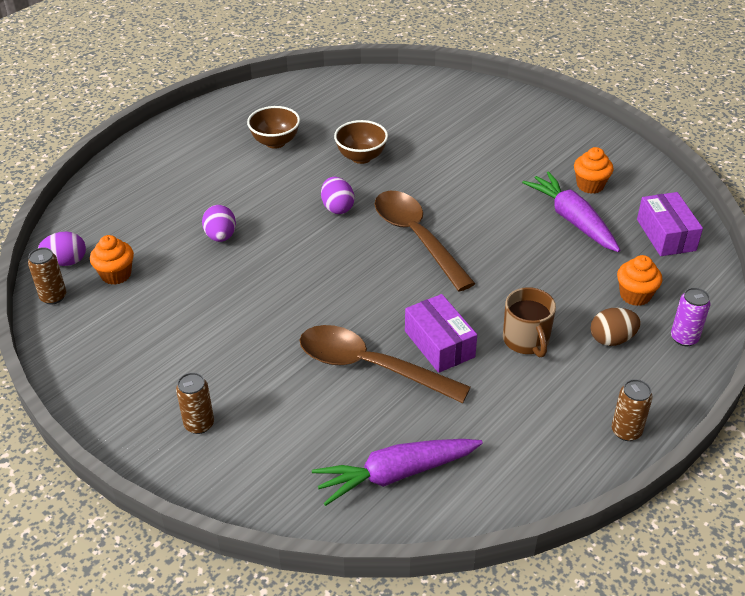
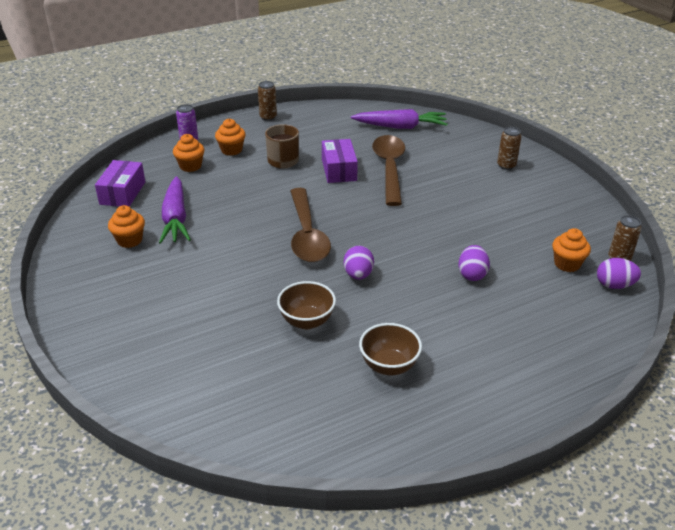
camera: 160 degrees left, 5 degrees down
(371, 367) = (389, 169): brown spoon -> brown spoon turned 135 degrees counterclockwise
(612, 339) = (231, 150): brown egg -> orange cupcake

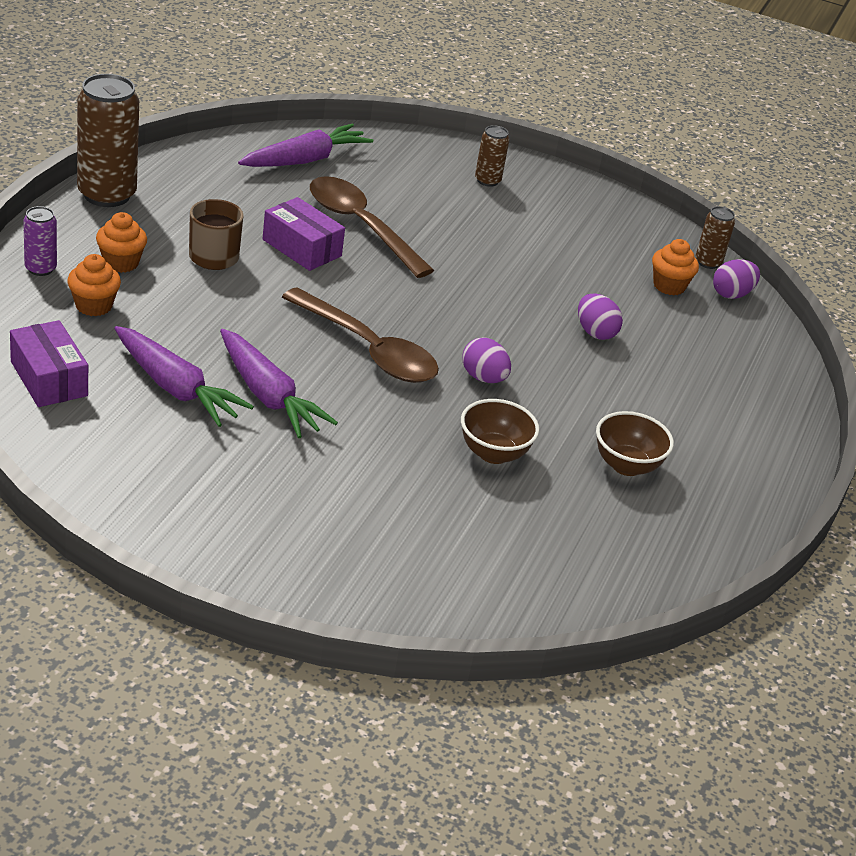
camera: 45 degrees left, 0 degrees up
(129, 240) = (154, 440): orange cupcake -> none
(217, 239) = (268, 395): none -> purple carrot
(268, 117) = (107, 194): brown can -> brown can, size x2.00

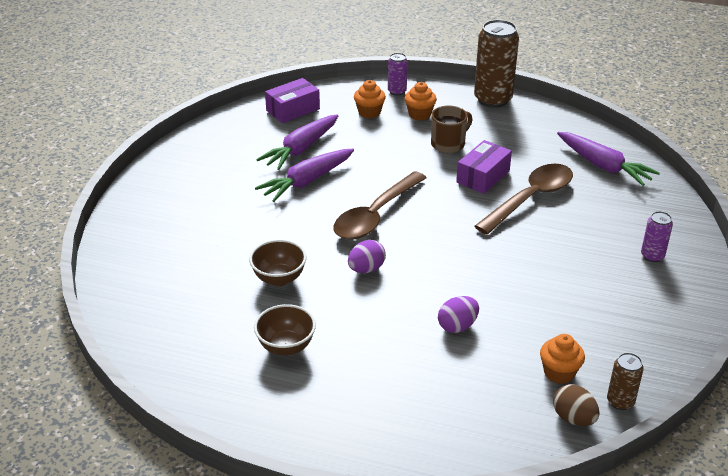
camera: 90 degrees right, 0 degrees up
(487, 180) = (652, 256): brown can -> purple can
(731, 294) = (573, 418): purple egg -> brown egg

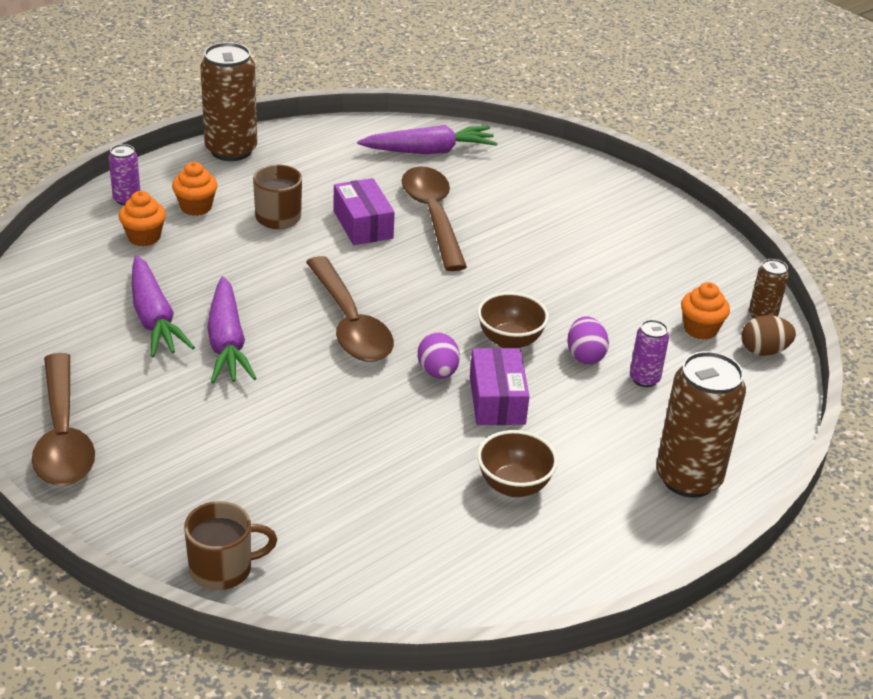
camera: 60 degrees left, 0 degrees up
(117, 265) = (222, 569): none -> brown mug
(176, 168) = (63, 435): none -> brown spoon
(279, 278) = (390, 442): brown bowl -> brown bowl (510, 341)
(293, 110) = (59, 287): purple box -> purple box (497, 400)
(373, 429) = (688, 478): none -> brown can
(652, 256) = (590, 198): purple can -> purple can (644, 379)

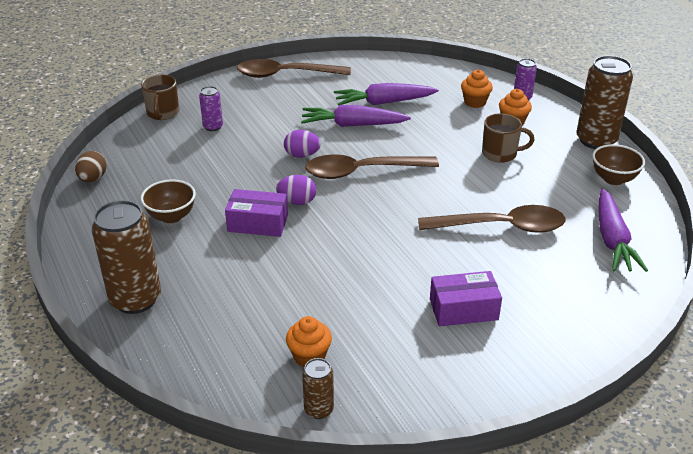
camera: 105 degrees right, 0 degrees up
(363, 224) = (489, 190): purple box -> purple box (463, 309)
(510, 341) = (323, 240): brown bowl -> brown bowl (613, 179)
(585, 356) = (293, 276): purple egg -> purple egg (302, 155)
(644, 379) = (254, 303): purple can -> purple can (213, 127)
(764, 351) = (266, 393): brown egg -> brown egg (93, 179)

